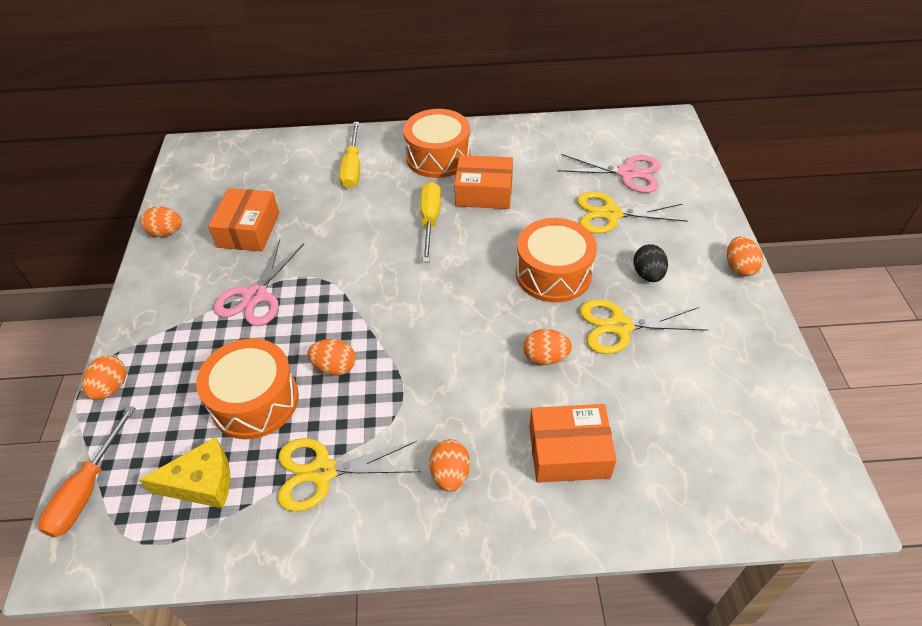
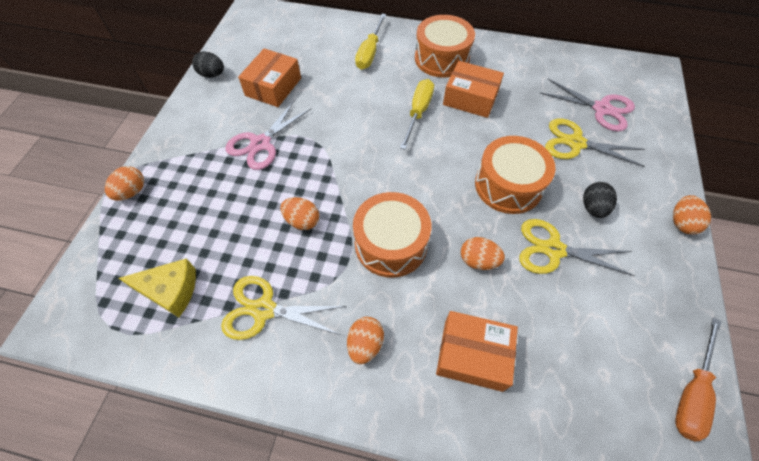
camera: 15 degrees right, 10 degrees up
(87, 489) = (88, 271): orange screwdriver -> orange screwdriver (691, 392)
(166, 233) = (212, 75): orange egg -> black egg
(255, 401) = (232, 232): orange drum -> orange drum (391, 244)

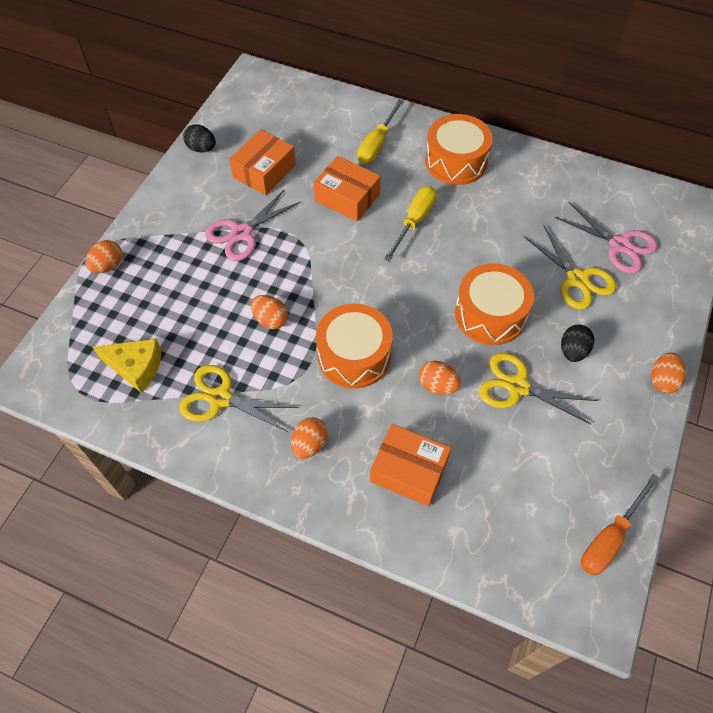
camera: 10 degrees right, 0 degrees up
(470, 98) = (476, 213): orange box -> orange box (347, 197)
(575, 143) = (577, 279): yellow scissors -> yellow scissors turned 150 degrees counterclockwise

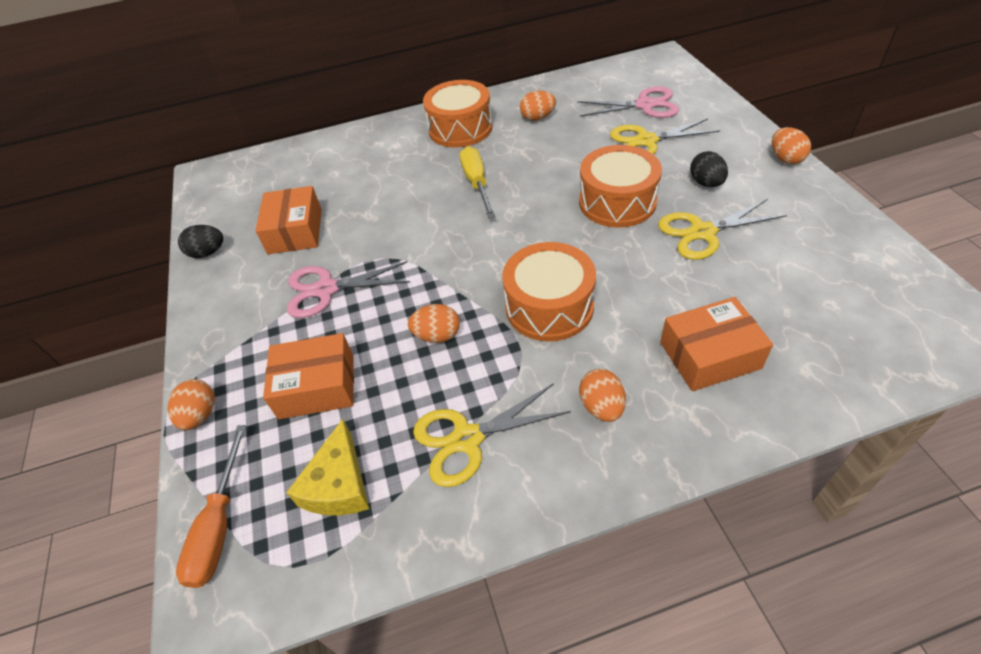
camera: 35 degrees left, 10 degrees down
(136, 367) = (338, 484): yellow cheese -> yellow cheese turned 120 degrees clockwise
(241, 233) = (326, 289): pink scissors -> pink scissors turned 75 degrees clockwise
(347, 197) = (398, 203): orange box -> orange box (317, 386)
(377, 144) = (380, 155): yellow screwdriver -> none
(437, 385) = (645, 276): orange egg -> orange egg (537, 118)
(577, 279) = (646, 141): yellow scissors -> yellow scissors turned 150 degrees clockwise
(610, 537) = (905, 278): orange screwdriver -> orange screwdriver (219, 526)

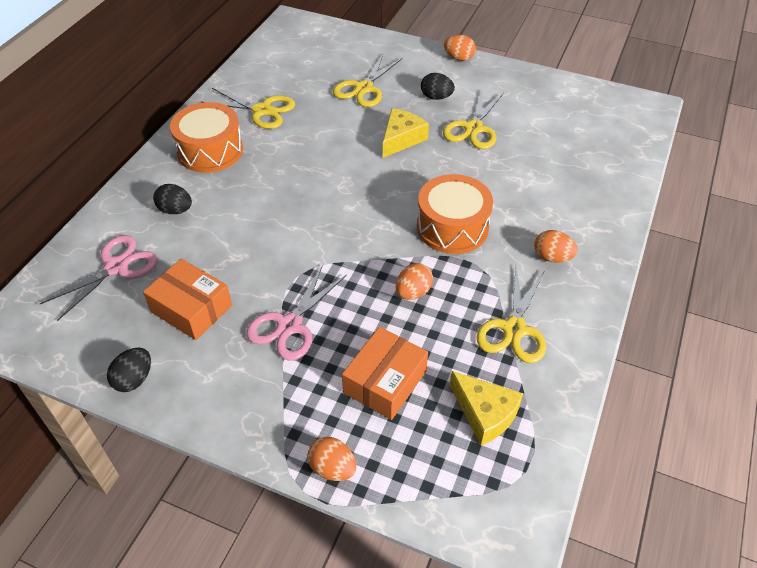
camera: 55 degrees left, 0 degrees up
(219, 526) = (453, 500): orange screwdriver -> none
(381, 158) = (175, 210): none -> black egg
(477, 183) = (288, 182): yellow screwdriver -> none
(537, 118) = (262, 110): orange egg -> yellow scissors
(617, 202) = (401, 139): orange drum -> yellow cheese
(645, 105) = (328, 63): pink scissors -> pink scissors (116, 267)
(709, 355) = (563, 193): orange box -> none

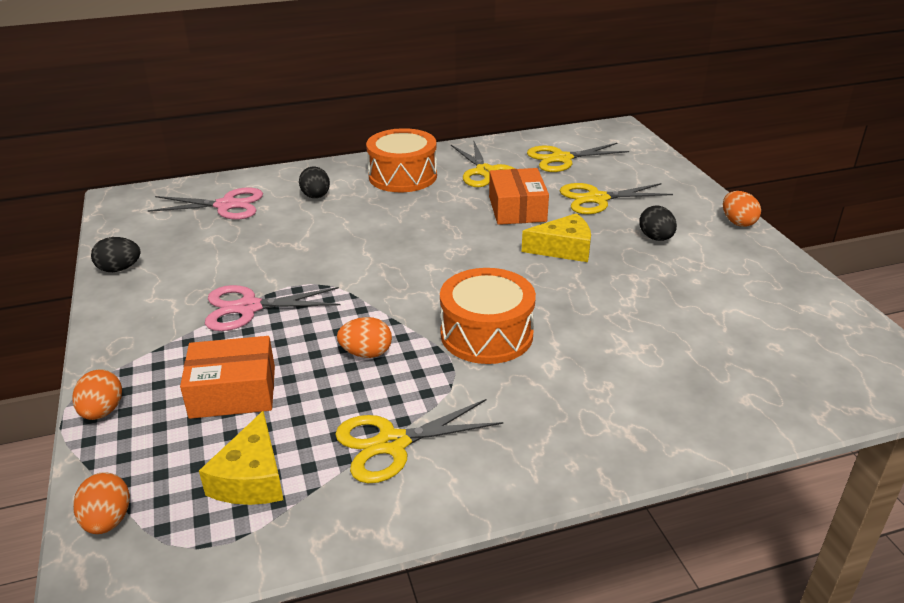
camera: 50 degrees right, 15 degrees down
(191, 308) = (218, 255): orange box -> orange box (517, 209)
(473, 128) = (649, 279): yellow scissors -> yellow scissors (561, 158)
(552, 257) = (535, 421): orange egg -> orange egg (108, 521)

